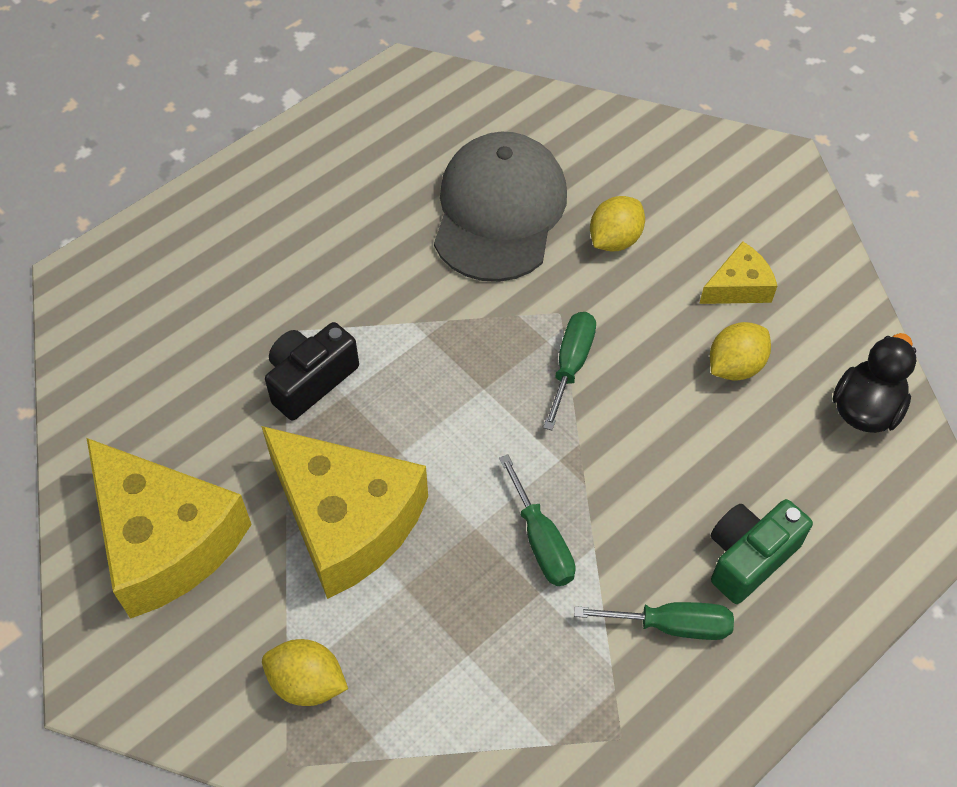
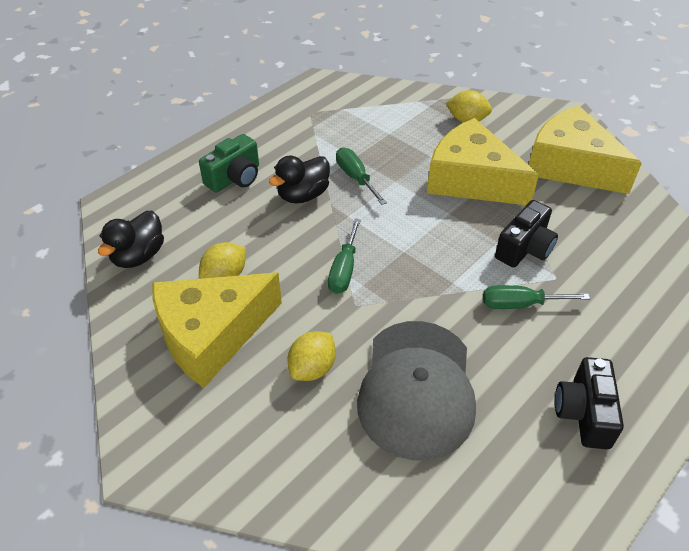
camera: 175 degrees right, 10 degrees down
(328, 176) = (584, 413): none -> black camera
(630, 507) = (303, 195): none -> black duck
(672, 625) = (282, 149): green screwdriver -> green screwdriver (520, 304)
(738, 287) = (211, 335): yellow cheese -> yellow cheese, size x2.09

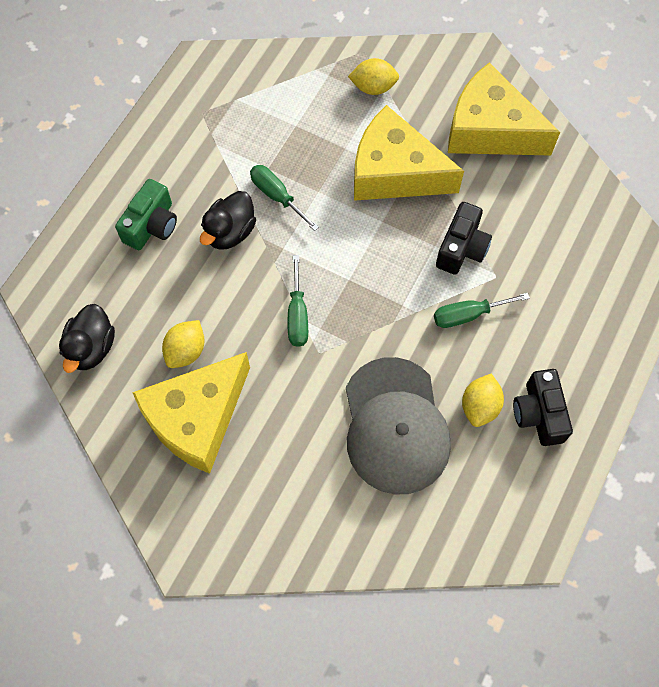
camera: 15 degrees left, 20 degrees up
(312, 368) = (299, 429): yellow lemon -> yellow lemon (480, 406)

